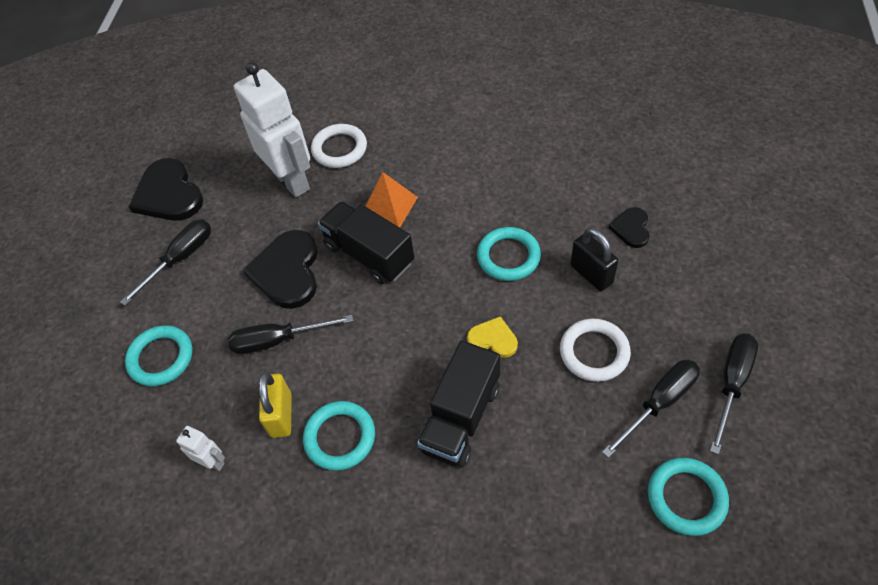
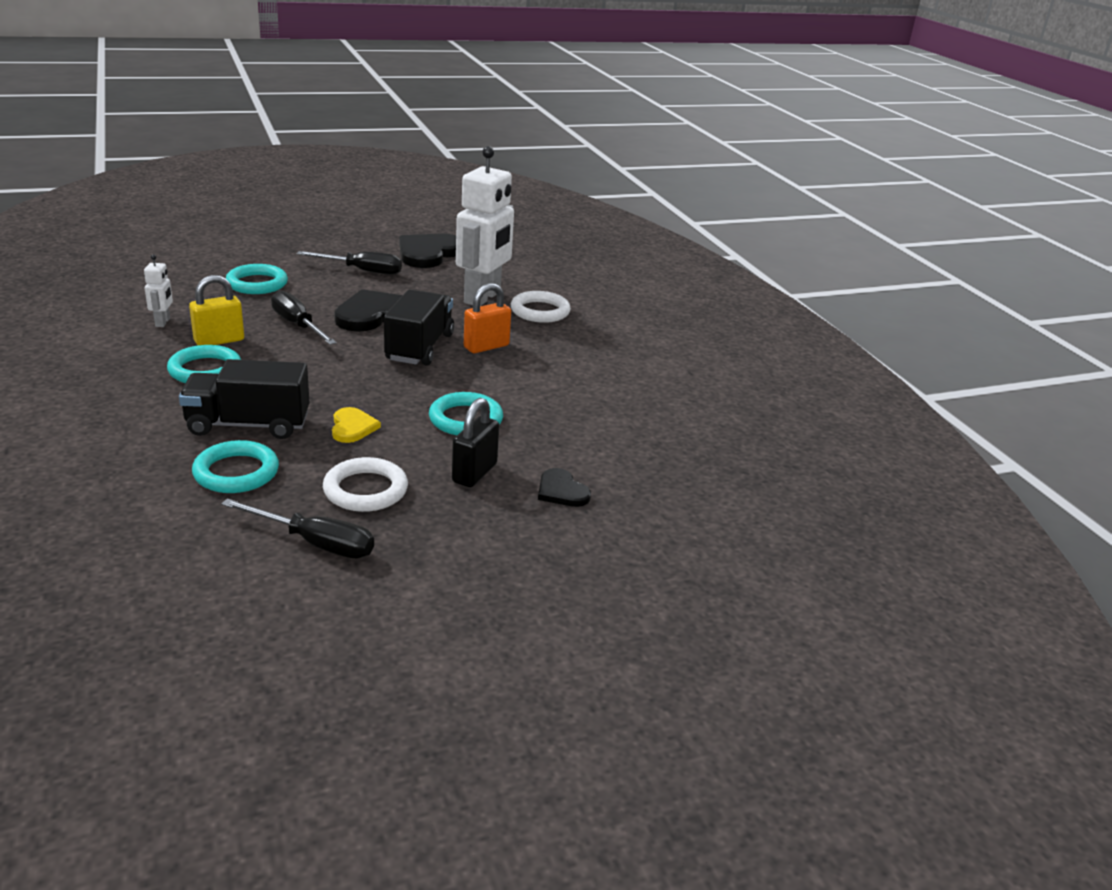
camera: 55 degrees right, 25 degrees down
(389, 206) = (486, 347): orange pyramid -> orange padlock
(631, 228) = (561, 491): black heart -> black heart turned 105 degrees counterclockwise
(686, 498) = (192, 578): turquoise ring -> turquoise ring (236, 472)
(732, 383) = (367, 595): black screwdriver -> none

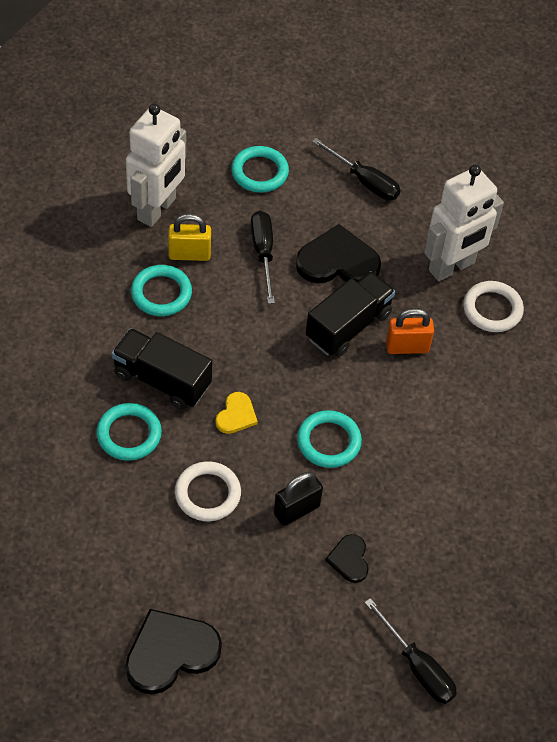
camera: 30 degrees right, 25 degrees up
(163, 322) = (157, 209): white robot -> white robot, size x2.33
(315, 543) = (146, 535): black screwdriver -> black screwdriver (417, 667)
(428, 253) = (445, 169): black heart -> black heart (170, 652)

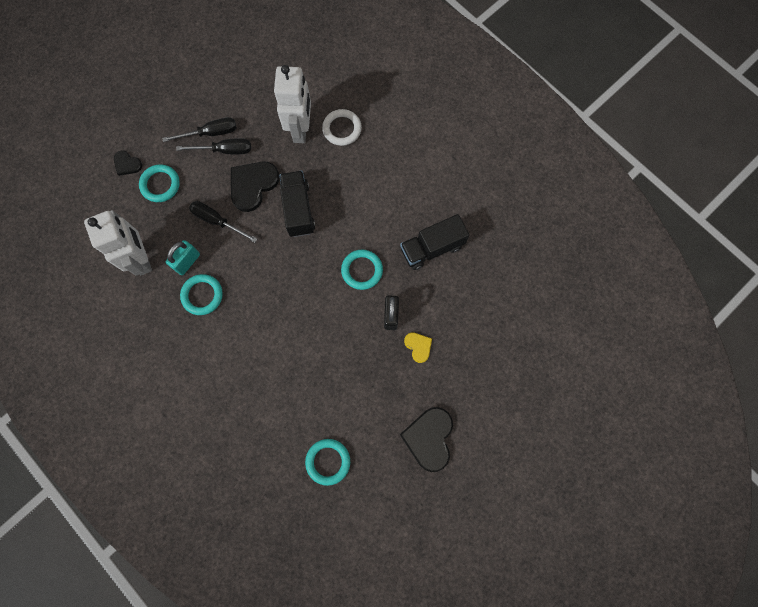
camera: 50 degrees left, 20 degrees up
(129, 434) = (282, 374): turquoise ring -> turquoise ring (328, 461)
(162, 380) = (260, 333): black truck -> black truck (432, 248)
(189, 254) = (187, 262): yellow padlock -> turquoise padlock
(207, 494) = (349, 356): white ring -> none
(236, 415) = (311, 308): yellow heart -> yellow heart (418, 346)
(349, 559) = (437, 309): black heart -> black heart (127, 164)
(407, 347) = (333, 189): orange padlock -> none
(417, 667) = (518, 317): black screwdriver -> black screwdriver (225, 150)

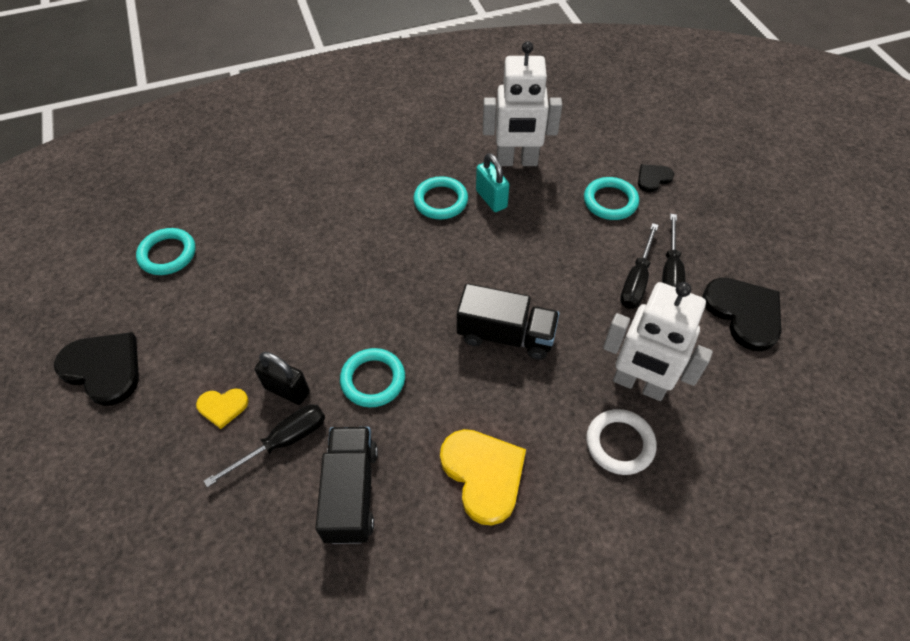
camera: 115 degrees right, 20 degrees down
(217, 221) = (532, 242): black screwdriver -> black screwdriver (283, 442)
(253, 185) = (568, 295): black heart -> black heart (744, 313)
(390, 188) = (483, 474): none -> yellow heart

